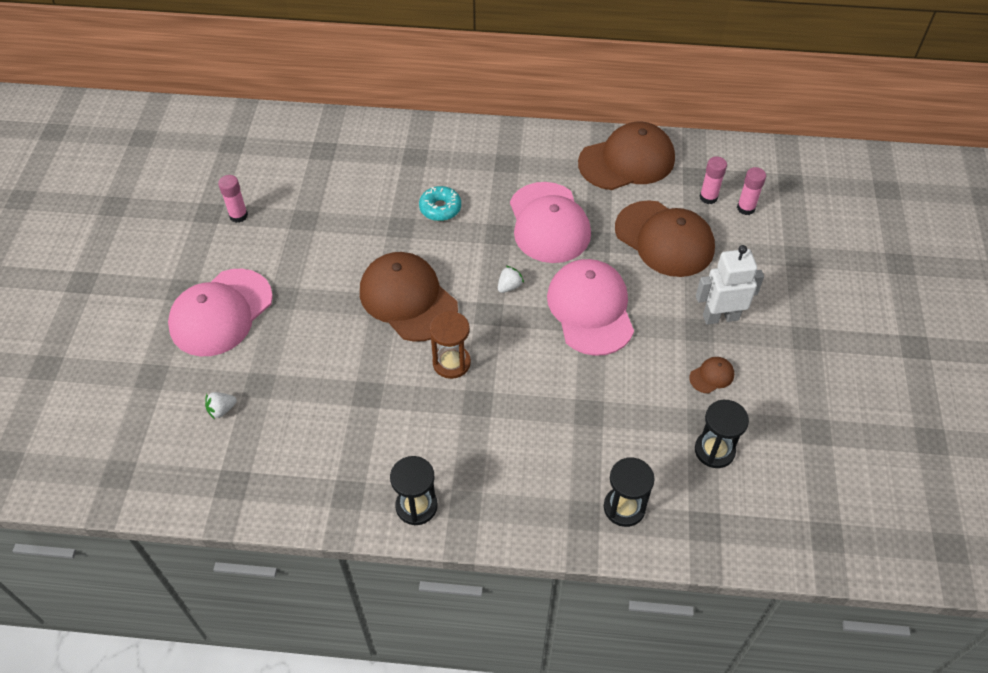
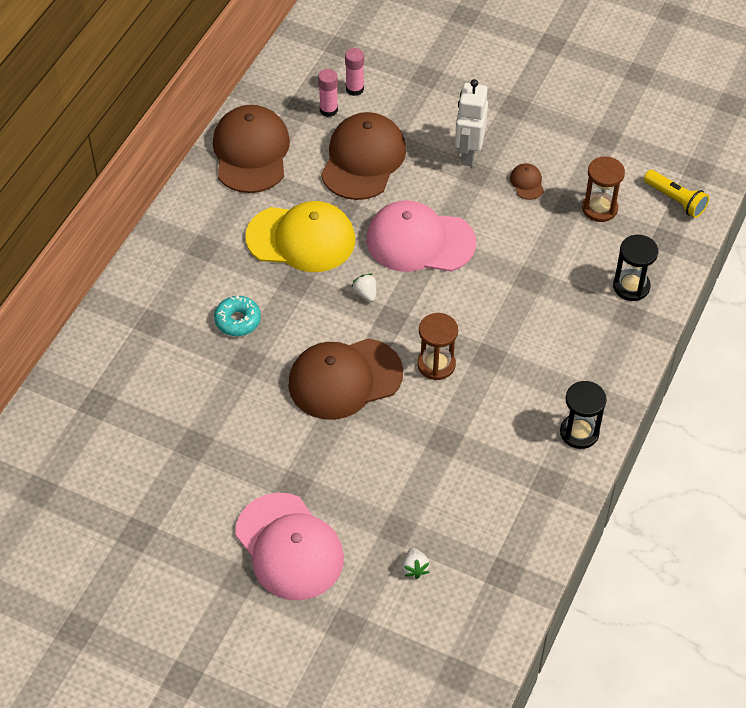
camera: 70 degrees left, 0 degrees up
(238, 215) = (156, 505): pink glue stick -> none
(549, 223) = (301, 239): pink cap -> yellow cap
(664, 239) = (363, 159): brown cap -> brown cap turned 45 degrees counterclockwise
(714, 450) = (599, 208): black hourglass -> brown hourglass
(768, 522) = (675, 200): none -> yellow flashlight

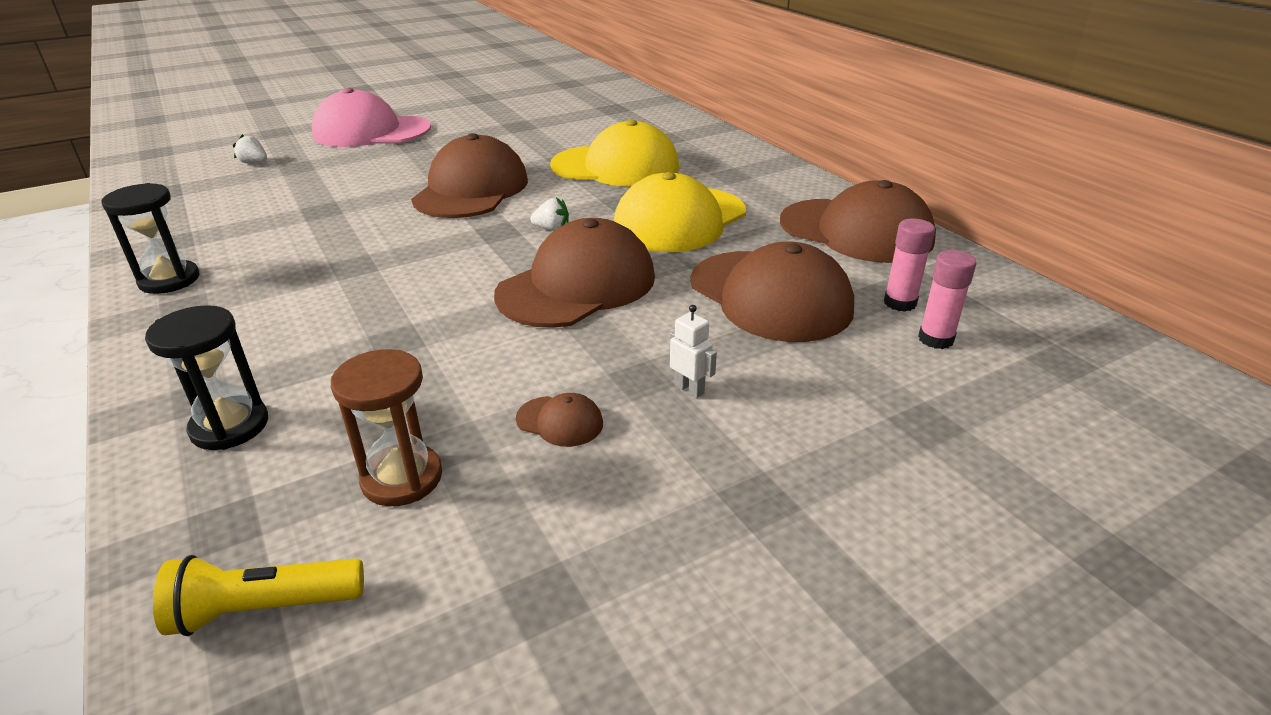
camera: 125 degrees right, 20 degrees down
(238, 320) = (616, 167): turquoise donut -> yellow cap
(420, 241) = (577, 285): pink cap -> brown cap
(436, 364) = (402, 235): brown hourglass -> none
(468, 153) = (689, 389): white robot -> white robot, size x0.48

